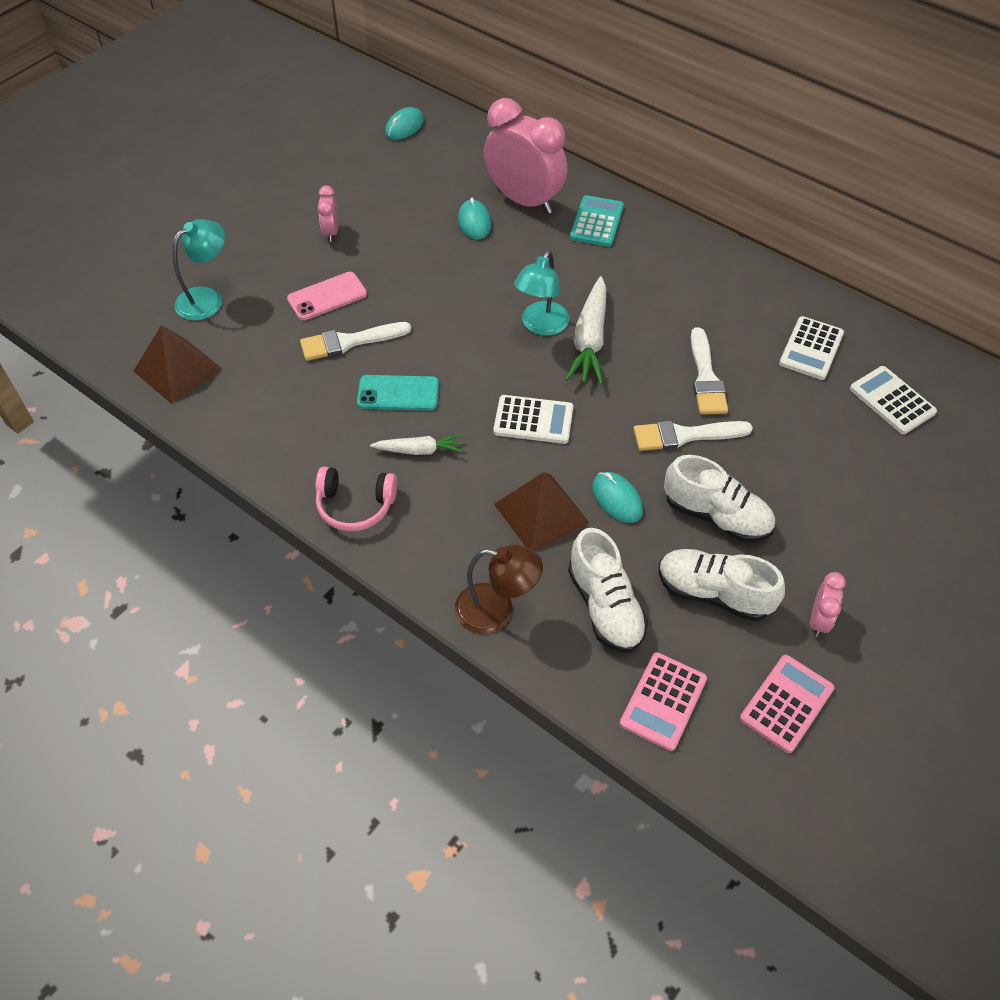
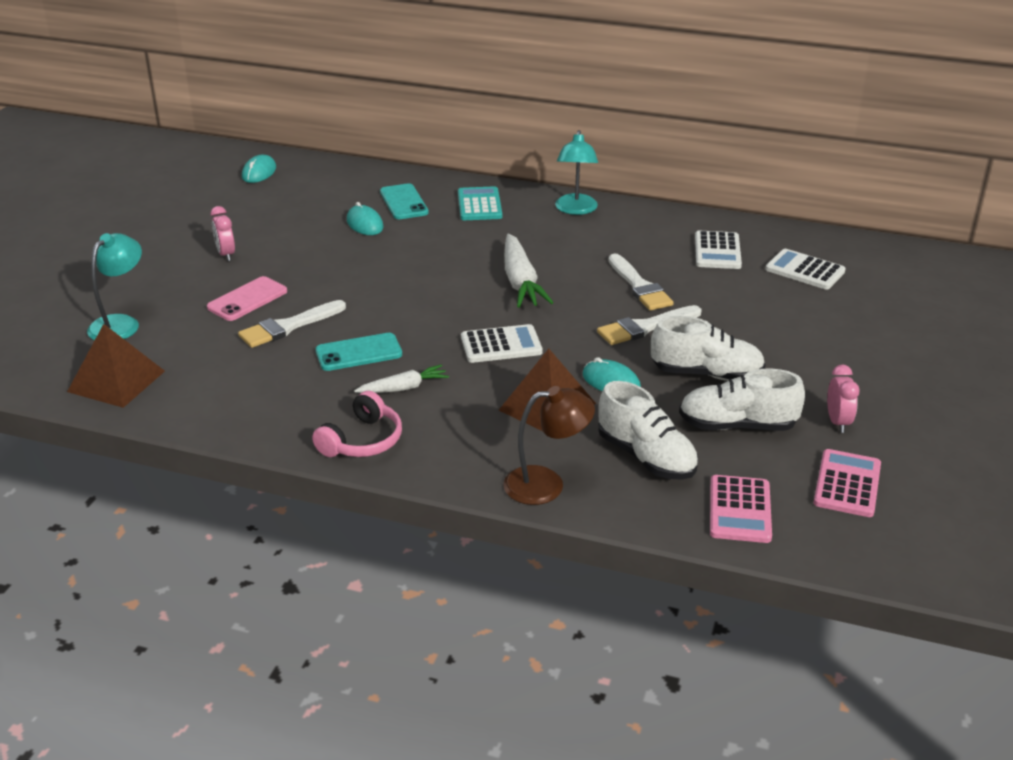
camera: 20 degrees left, 20 degrees down
(355, 505) = (362, 441): pink headphones -> pink headphones turned 45 degrees counterclockwise
(524, 201) = (403, 202): pink clock -> turquoise phone
(541, 326) = (469, 281): turquoise lamp -> turquoise lamp (575, 210)

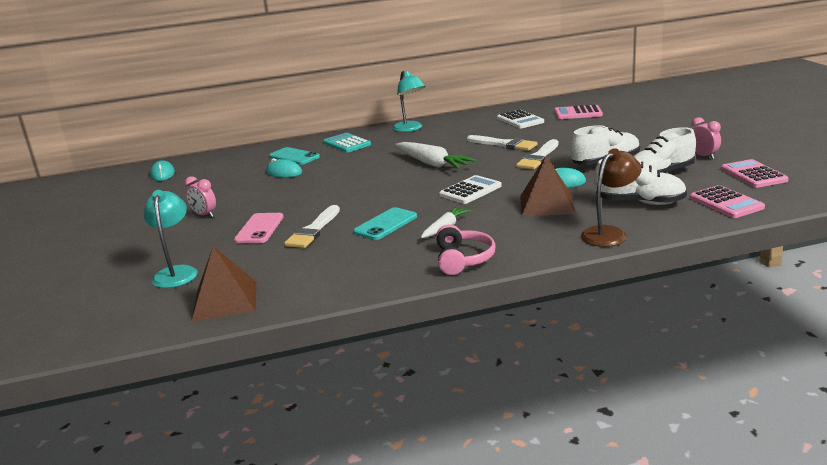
camera: 30 degrees left, 10 degrees down
(805, 270) = (578, 113): white calculator -> pink calculator

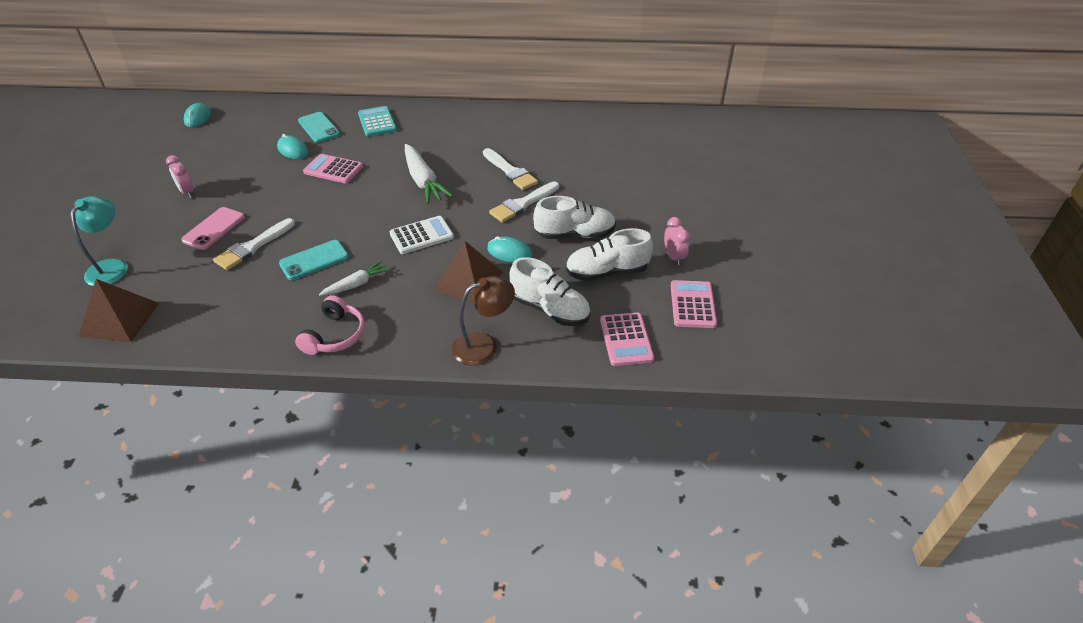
camera: 15 degrees right, 20 degrees up
(410, 129) = (449, 116): turquoise lamp -> none
(520, 120) = (557, 135): white calculator -> none
(578, 113) = (621, 142): pink calculator -> pink calculator (333, 169)

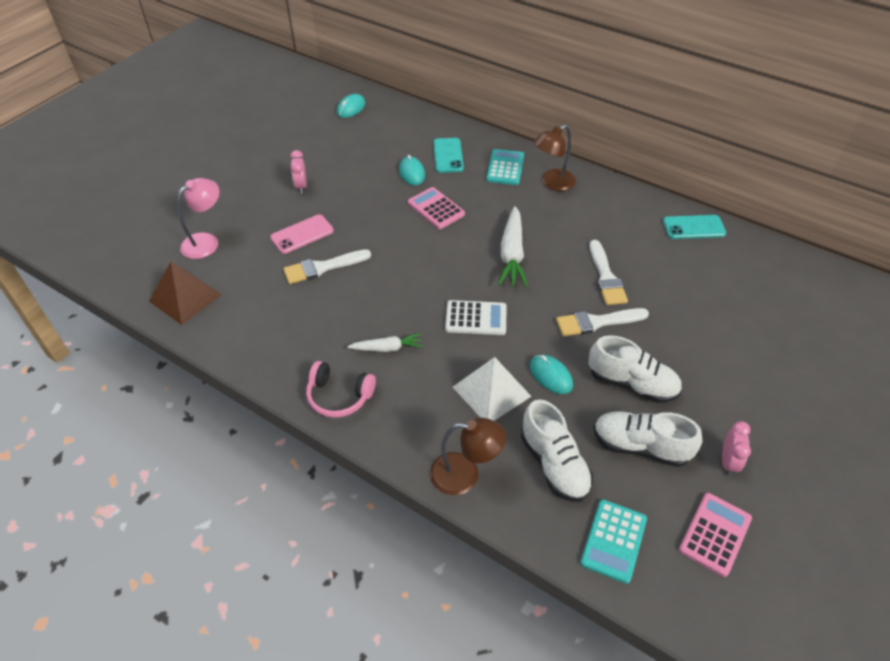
camera: 30 degrees right, 5 degrees up
(112, 267) = (206, 241): turquoise lamp -> pink lamp
(314, 260) = (365, 304): turquoise phone -> turquoise phone (693, 227)
(334, 335) = (339, 396): pink headphones -> pink headphones turned 60 degrees clockwise
(425, 121) = (552, 183): none -> brown lamp
(468, 281) = (491, 391): brown pyramid -> white pyramid
(626, 339) = (613, 541): pink calculator -> turquoise calculator

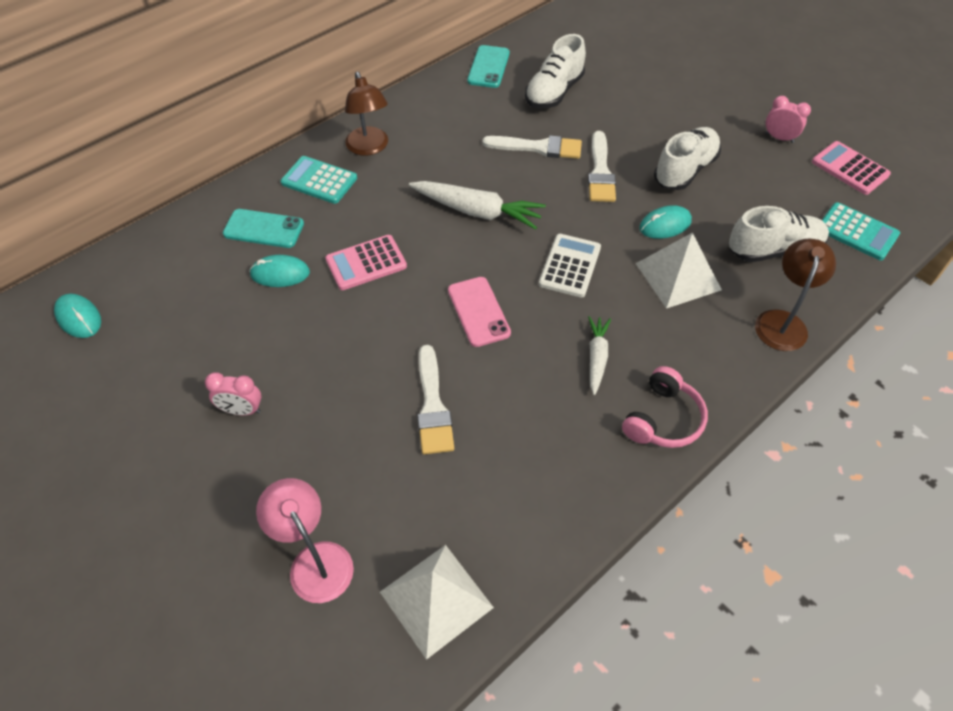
camera: 75 degrees left, 5 degrees up
(185, 297) = (436, 599): brown pyramid -> white pyramid
(302, 234) = (353, 422): pink phone -> pink phone (478, 311)
(640, 446) = (758, 186): white shoe -> white shoe (554, 92)

